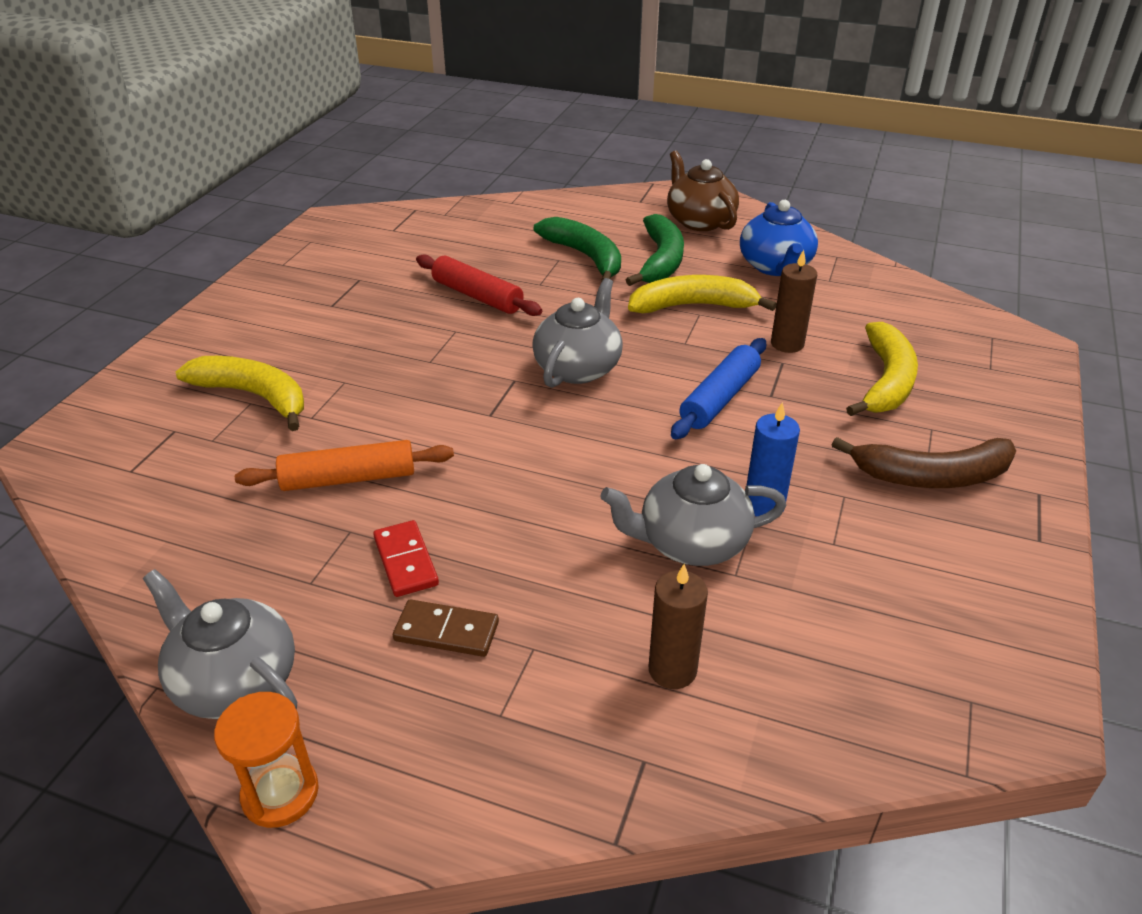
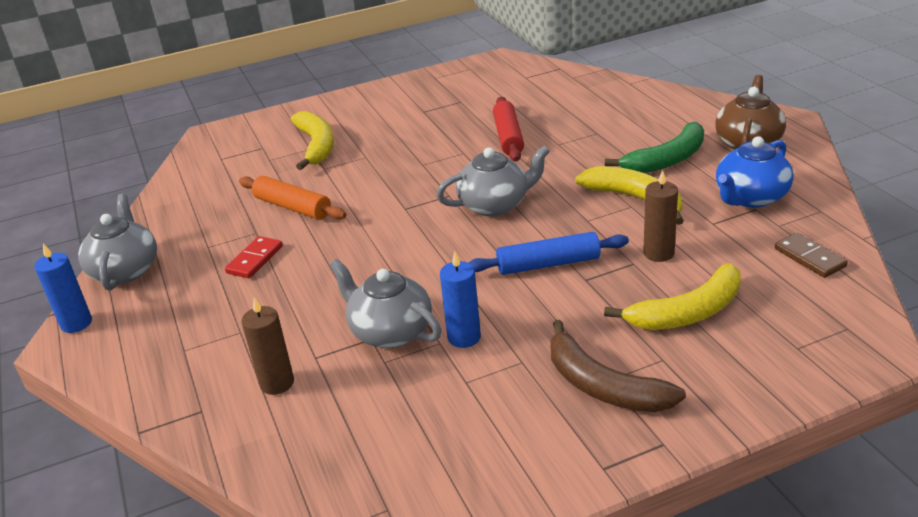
camera: 50 degrees right, 5 degrees down
(280, 793) = (76, 323): orange hourglass -> blue candle
(446, 631) = (221, 301): brown domino -> brown domino (810, 258)
(585, 257) = (617, 138): green banana -> none

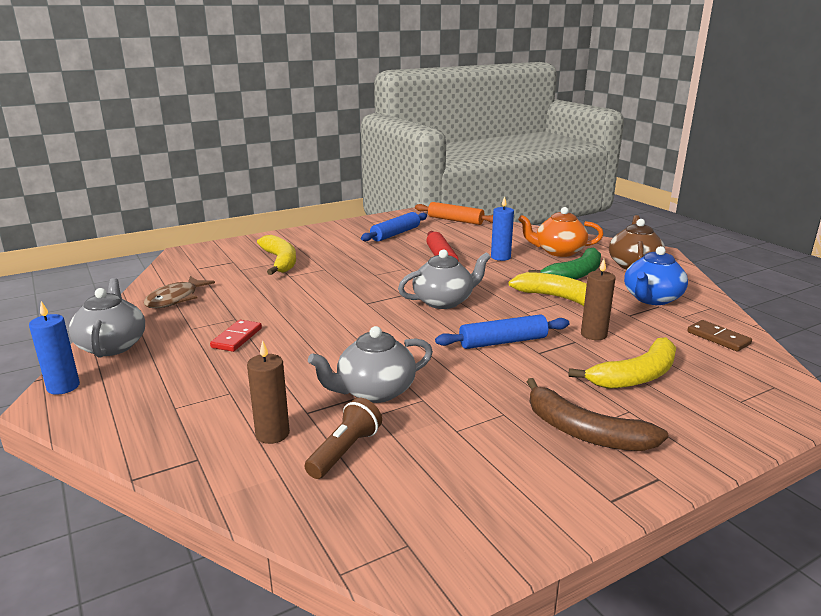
camera: 10 degrees left, 10 degrees down
(194, 205) = (176, 299): none -> brown fish
(293, 207) = (266, 301): orange rolling pin -> orange rolling pin (455, 220)
(346, 405) = (345, 451): none -> brown flashlight
(390, 331) = (374, 391): grey teapot -> grey teapot turned 60 degrees counterclockwise
(461, 97) = (395, 234): none -> blue rolling pin
(464, 337) = (444, 395): blue candle -> blue candle (500, 257)
(658, 122) = (558, 251): none -> orange teapot

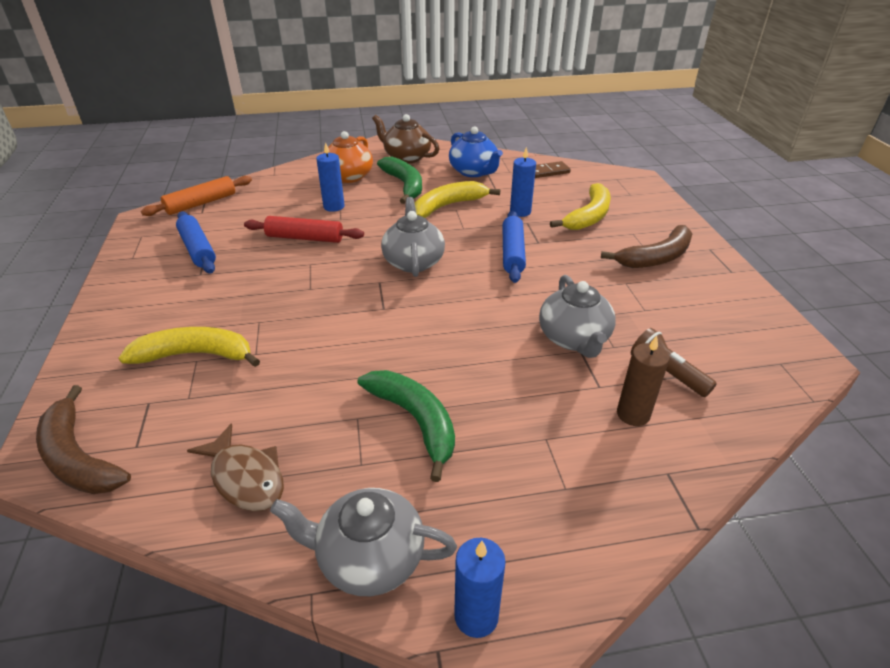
camera: 70 degrees left, 15 degrees up
(186, 259) = (78, 457): none -> brown banana
(237, 338) = (415, 421): red domino -> green banana
(593, 334) = (520, 212): brown candle -> blue candle
(636, 376) = (588, 216): yellow banana -> yellow banana turned 45 degrees clockwise

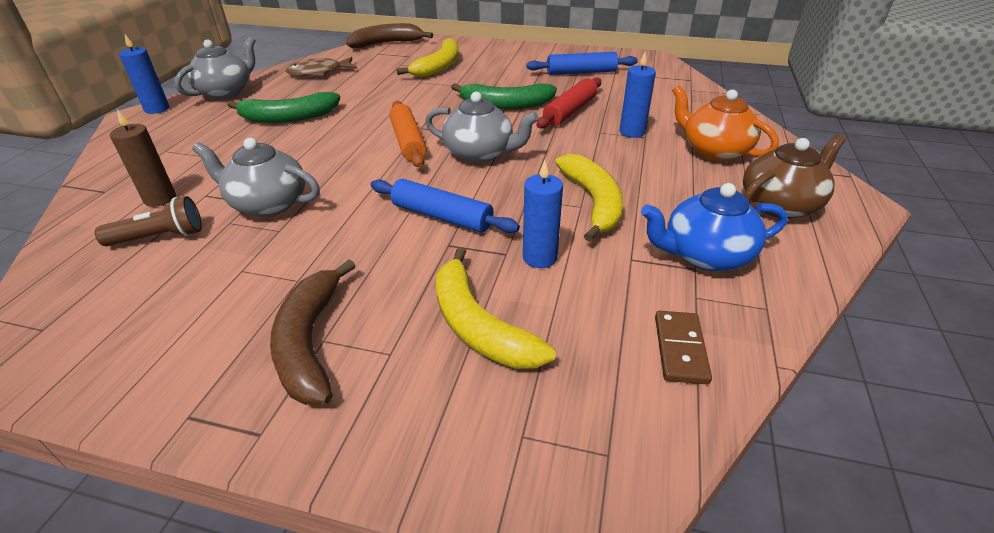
camera: 115 degrees right, 0 degrees up
(201, 203) = (671, 77): orange rolling pin -> orange rolling pin (408, 142)
(404, 185) = (673, 184): green banana -> green banana (505, 105)

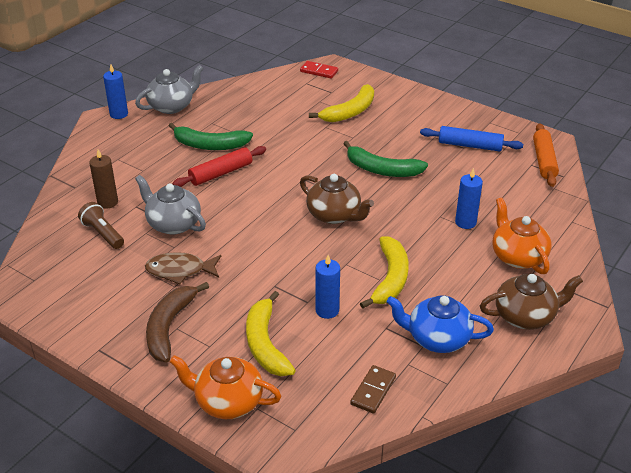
camera: 20 degrees right, 0 degrees up
(160, 237) = (103, 234): brown flashlight -> brown flashlight turned 135 degrees counterclockwise
(319, 72) = (249, 98): brown fish -> brown fish (180, 270)
(386, 43) = (319, 71): brown banana -> red domino
(408, 142) = (287, 191): orange rolling pin -> orange rolling pin (544, 161)
(442, 216) = (280, 263): blue rolling pin -> none
(465, 441) = (227, 402): none -> orange teapot
(480, 154) = (335, 215): grey teapot -> brown teapot
(570, 111) = (430, 189): red rolling pin -> red rolling pin (221, 173)

